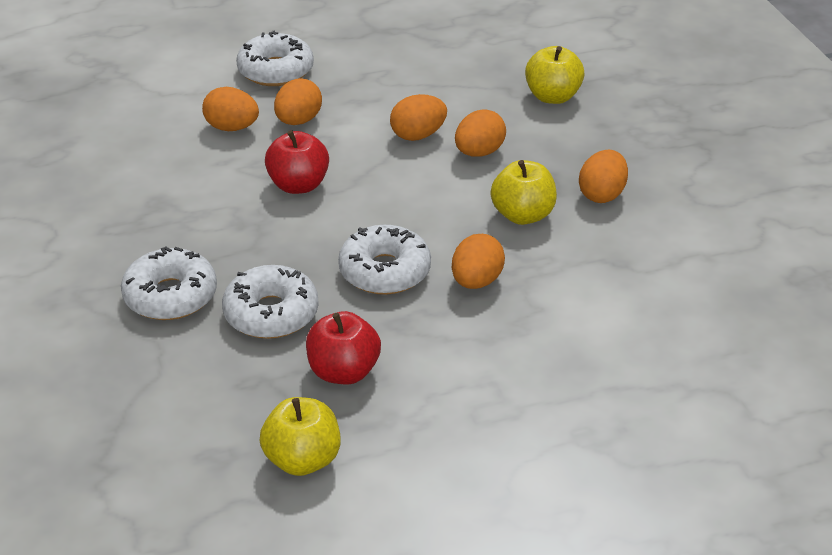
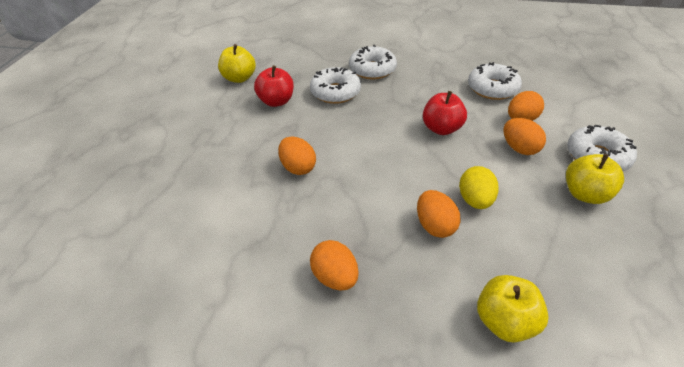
camera: 120 degrees right, 5 degrees up
(385, 271) = (336, 136): white donut -> white donut (492, 88)
(418, 135) = (475, 200): orange egg -> yellow egg
(522, 215) = (343, 216): yellow apple -> yellow apple (585, 194)

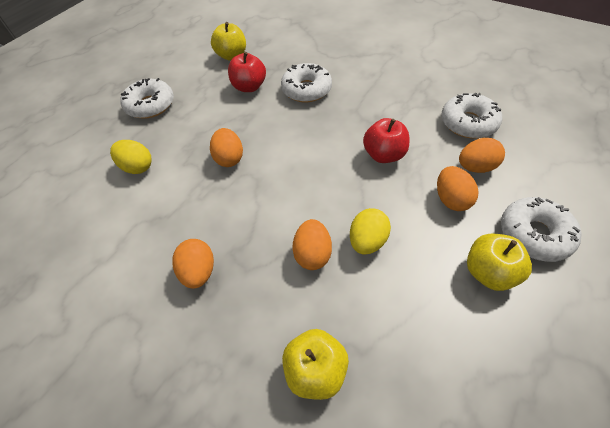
camera: 25 degrees right, 10 degrees up
(200, 201) = (137, 167): none -> yellow egg
(372, 70) = (356, 73): white donut -> white donut (150, 105)

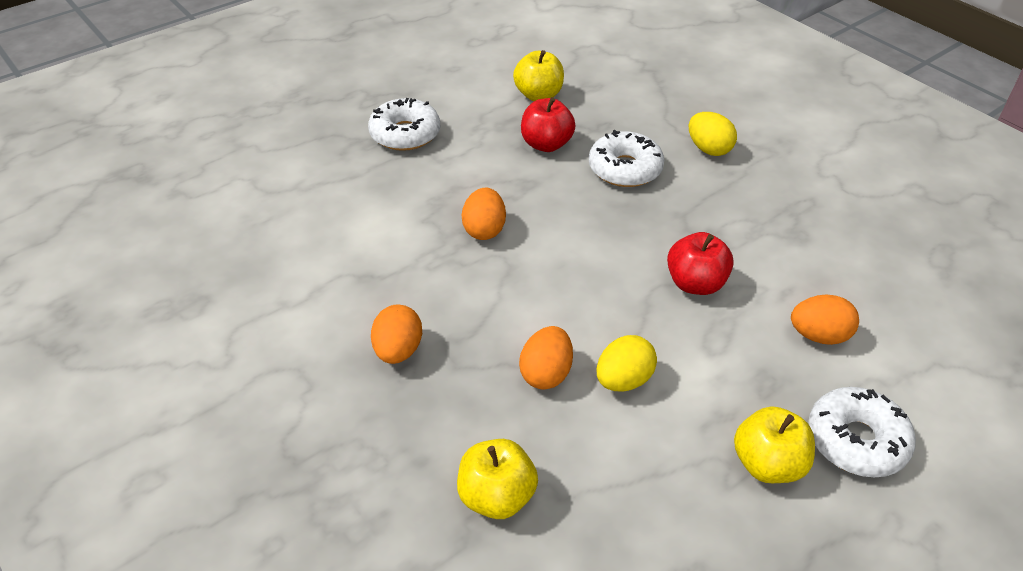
camera: 15 degrees right, 10 degrees down
(137, 167) = (364, 208): yellow egg -> yellow egg (708, 149)
(451, 199) = (762, 365): orange egg -> none
(468, 123) = (839, 276): white donut -> none

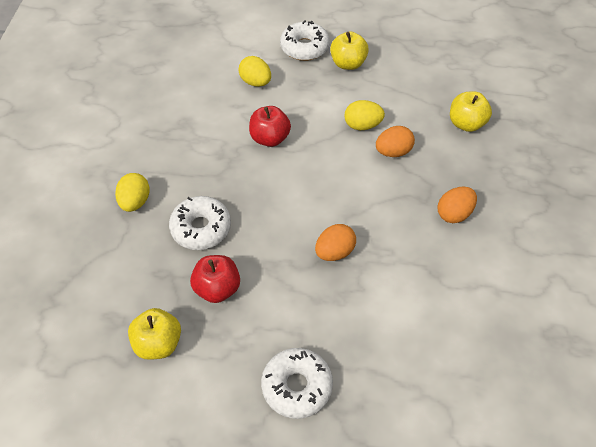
camera: 135 degrees left, 10 degrees up
(818, 336) = (255, 82): orange egg -> yellow egg

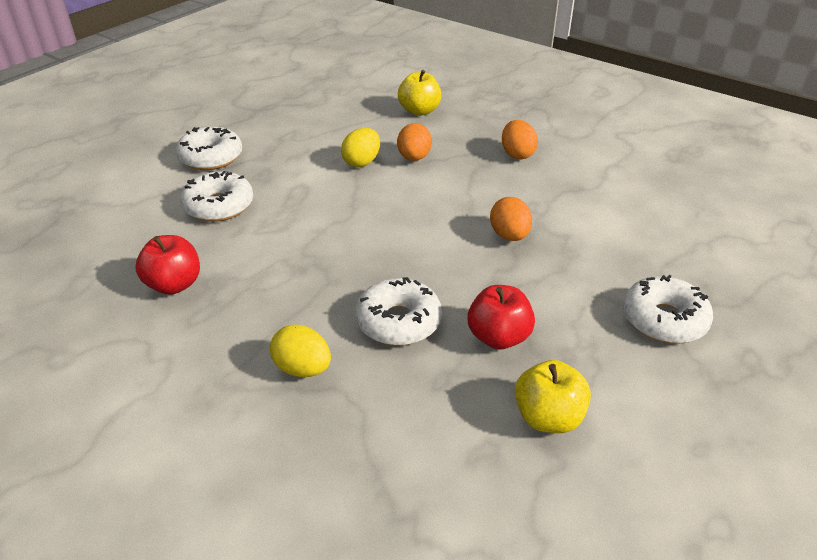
camera: 60 degrees left, 15 degrees down
(255, 82) = (219, 206): yellow egg -> white donut
(270, 138) = (315, 225): red apple -> red apple (174, 284)
(348, 63) = (269, 141): yellow apple -> none

